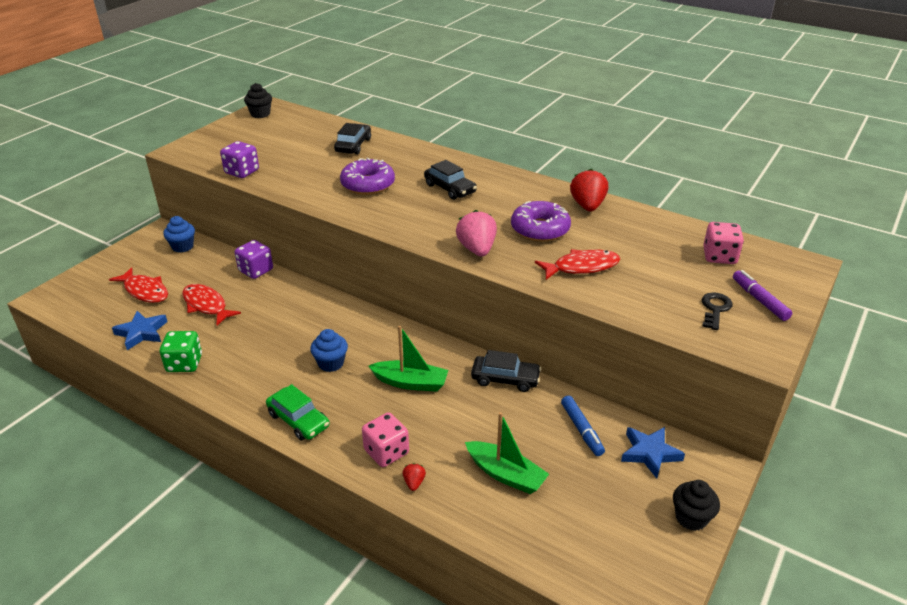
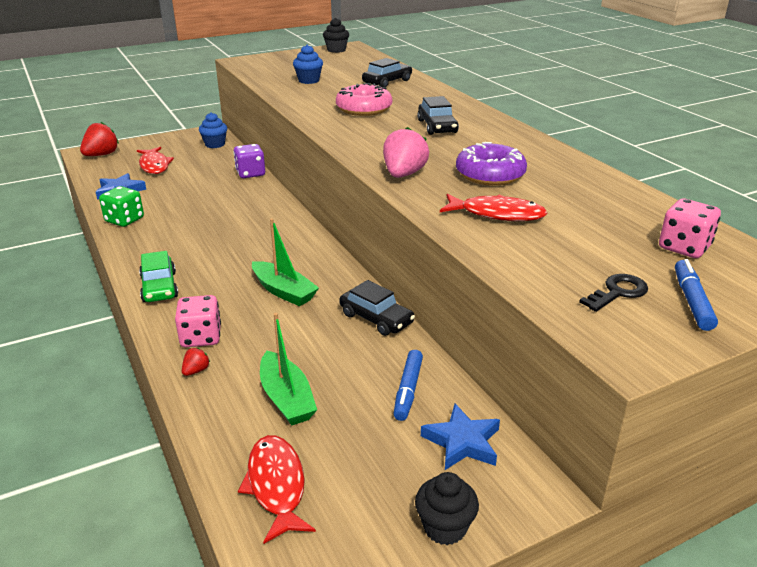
camera: 30 degrees right, 5 degrees down
(206, 305) = (186, 186): red fish -> red fish (276, 486)
(242, 172) = (271, 81): purple dice -> none
(331, 363) = (233, 255): blue cupcake -> blue cupcake (308, 80)
(368, 184) = (364, 109): purple donut -> pink donut
(587, 206) = (568, 169): red strawberry -> red strawberry (101, 155)
(759, 300) = (692, 301): purple marker -> blue marker

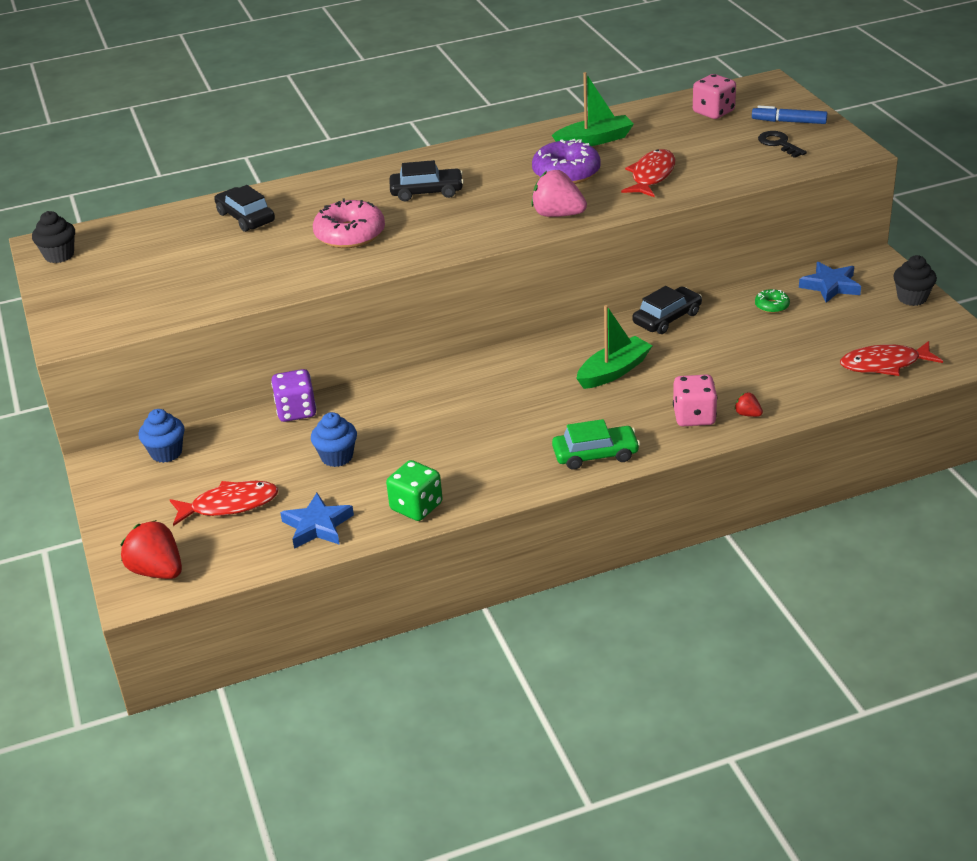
camera: 80 degrees left, 5 degrees up
(287, 398) = (785, 363): green boat -> green boat (594, 140)
(308, 80) = (211, 274): blue cupcake -> blue cupcake (337, 457)
(408, 390) = (772, 306): blue marker -> green donut

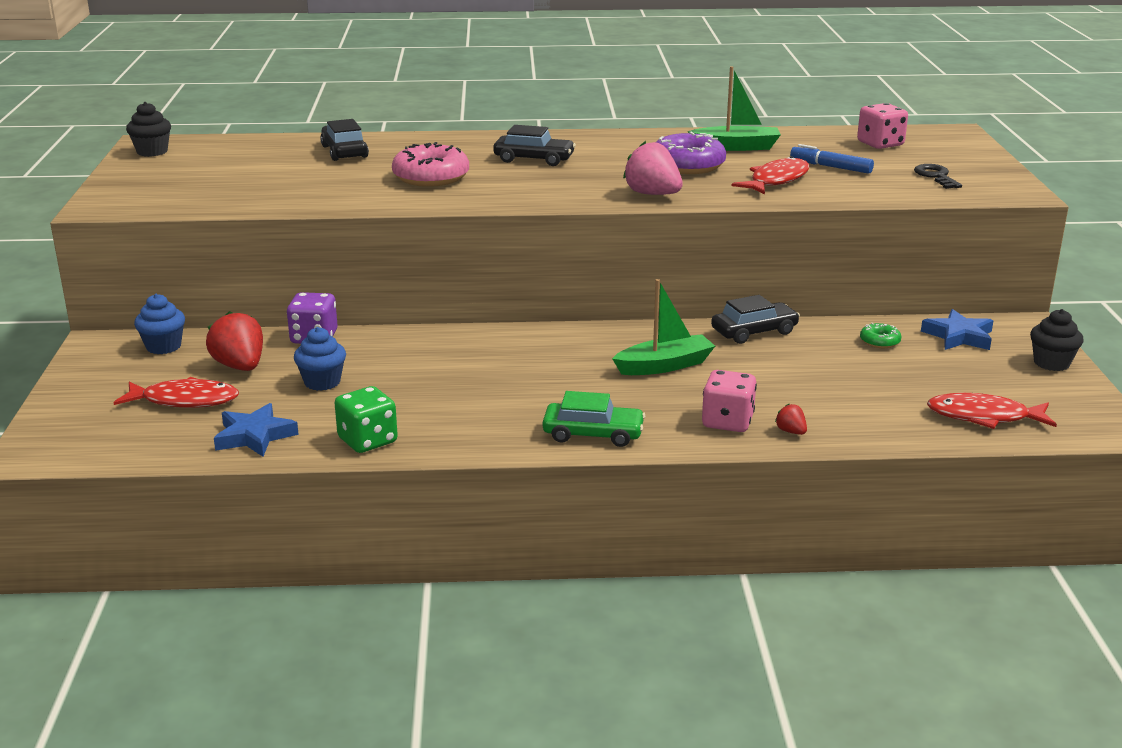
camera: 15 degrees right, 10 degrees down
(157, 571) = (68, 440): red strawberry -> red strawberry (240, 366)
(789, 122) = (959, 162): blue marker -> blue marker (830, 167)

